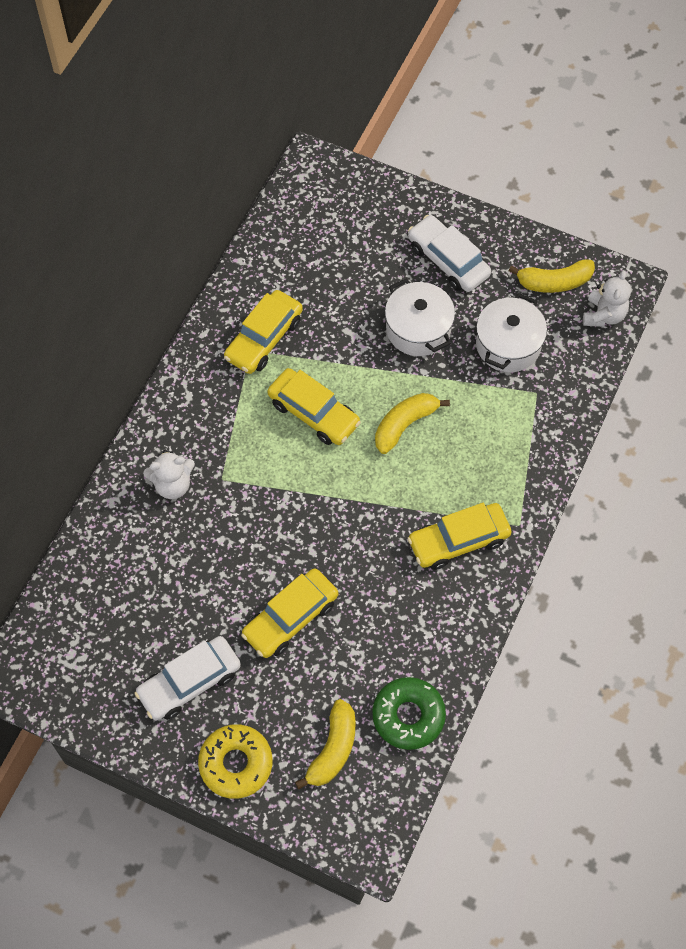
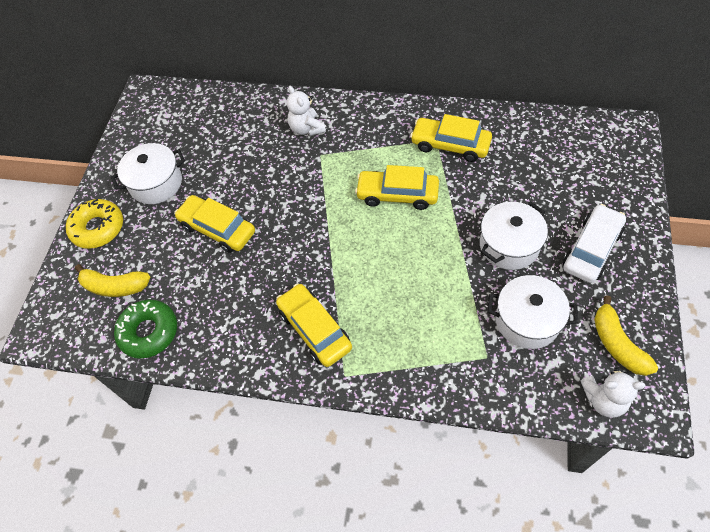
camera: 80 degrees right, 5 degrees down
(189, 682) = (156, 183): white car -> white pot
(313, 413) = (397, 194): yellow car -> yellow car turned 75 degrees clockwise
(404, 425) = (411, 260): yellow banana -> none

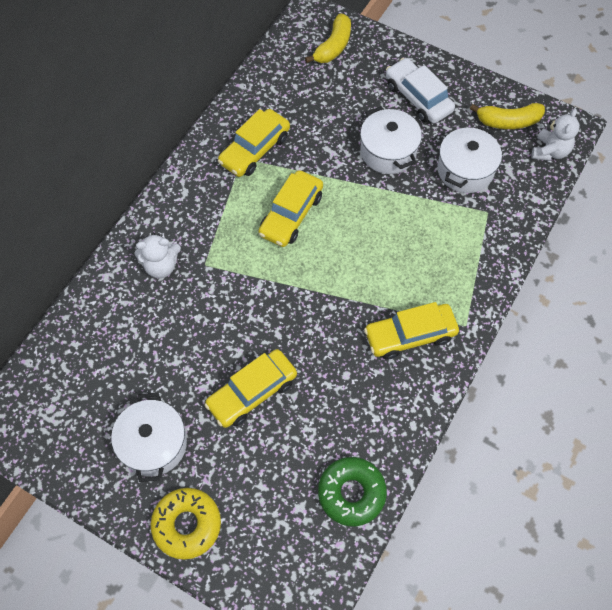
camera: 75 degrees left, 5 degrees up
(115, 286) = (278, 519): yellow banana -> yellow banana (333, 46)

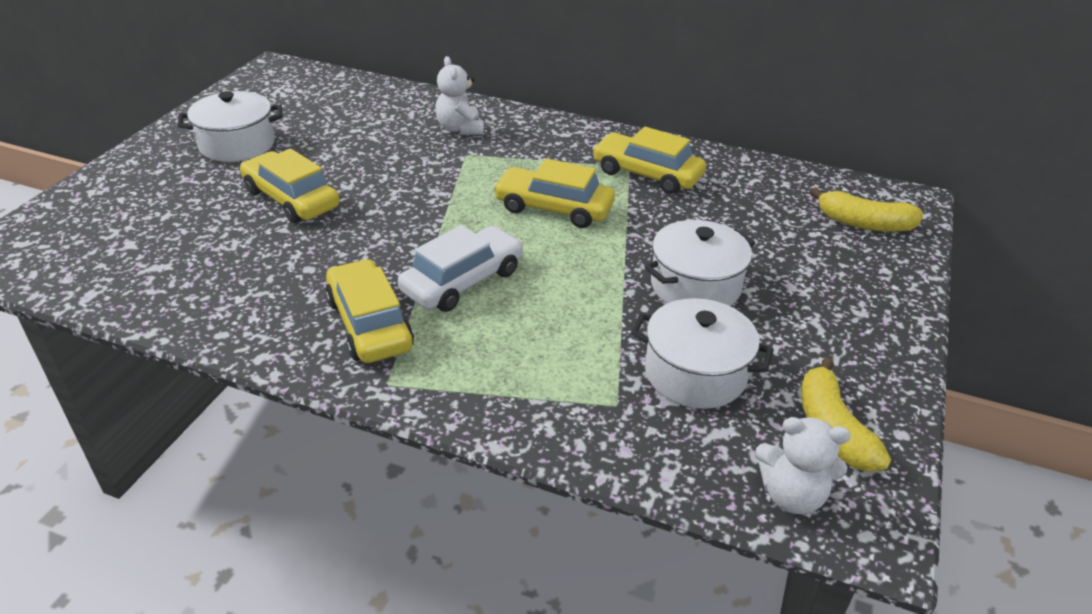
camera: 80 degrees right, 25 degrees down
(187, 524) = (136, 171): yellow donut -> none
(351, 493) = (134, 283): green donut -> none
(418, 97) = (819, 312): white car -> white car (463, 281)

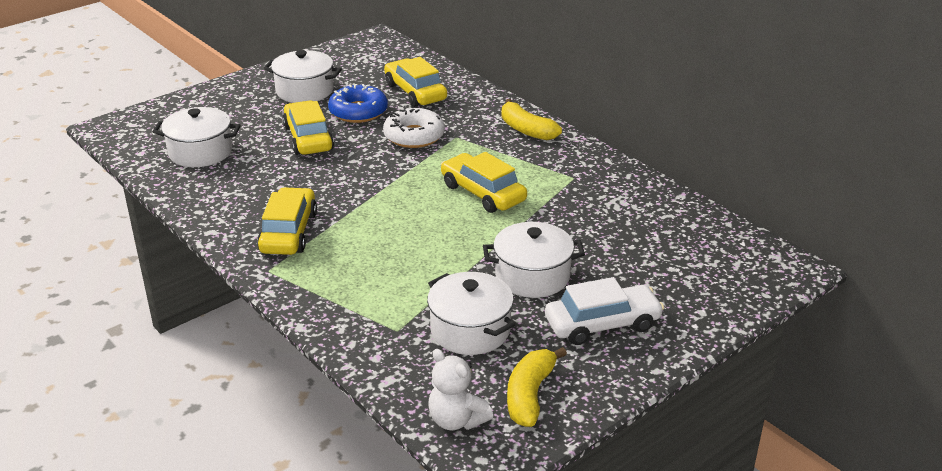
camera: 30 degrees right, 5 degrees down
(158, 254) = (200, 152): none -> white pot
(326, 153) = (358, 112): none -> blue donut
(418, 165) = (414, 136): none -> white donut
(460, 129) = (470, 116): white teddy bear -> none
(463, 281) = (371, 223): white car -> white car (602, 324)
(647, 174) = (582, 187): yellow car -> yellow car (415, 92)
(864, 223) = (726, 274): yellow banana -> yellow banana (526, 130)

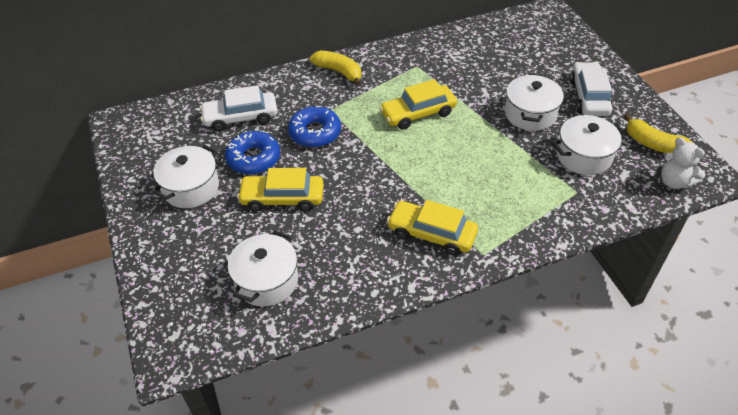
camera: 70 degrees left, 15 degrees up
(414, 136) = (315, 133): white donut -> blue donut
(415, 92) = (240, 117): yellow car -> white car
(456, 420) = (674, 182): white teddy bear -> white teddy bear turned 75 degrees clockwise
(526, 130) = (339, 72): yellow banana -> yellow banana turned 120 degrees counterclockwise

